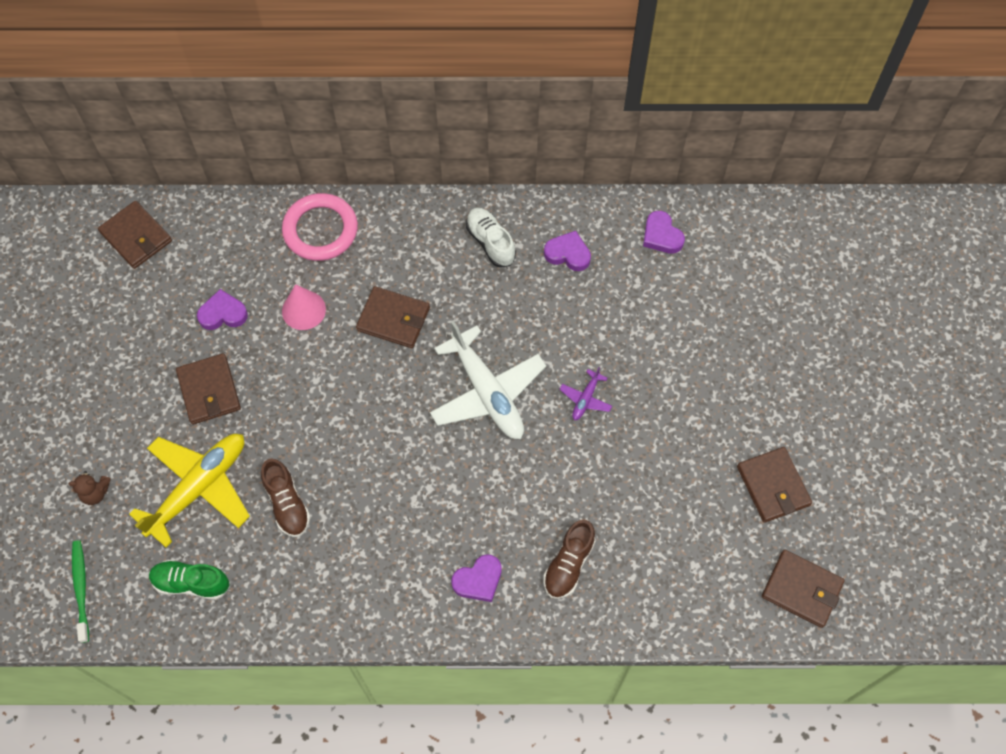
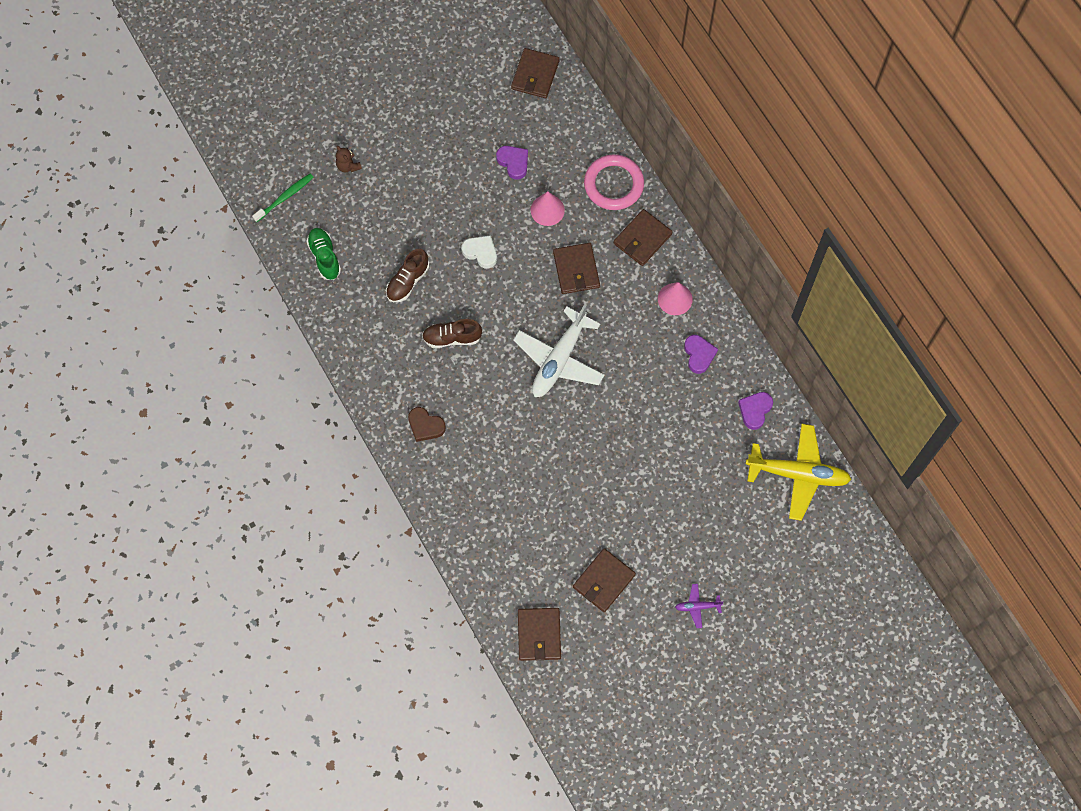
camera: 60 degrees right, 5 degrees up
(199, 487) = (387, 223): yellow plane -> yellow plane (798, 474)
(209, 390) = (455, 188): brown wallet -> brown wallet (642, 239)
(306, 405) = (480, 252): none -> white heart
(478, 580) = (425, 426): purple heart -> brown heart
(490, 242) = (675, 299): white shoe -> pink cone
(568, 564) = (469, 476): brown shoe -> brown shoe (452, 338)
(585, 399) = (593, 425): purple plane -> purple plane (697, 606)

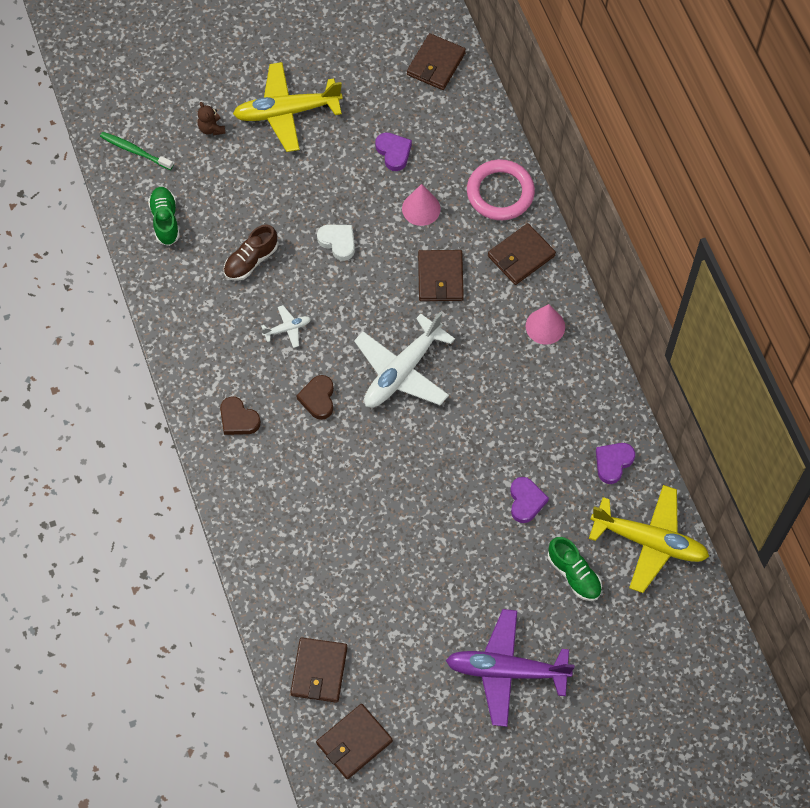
camera: 10 degrees right, 5 degrees down
(284, 197) = (135, 151): green toothbrush -> green toothbrush turned 120 degrees counterclockwise
(412, 140) = (286, 112): none -> yellow plane
(452, 338) = (287, 329): brown shoe -> white plane
(491, 396) = (318, 399): none -> brown heart
(603, 581) = (404, 623): brown wallet -> brown wallet (354, 742)
(697, 606) = (506, 670): purple plane -> purple plane, size x2.27
(699, 355) = (561, 391): purple heart -> purple heart (526, 501)
(739, 513) = (574, 574): none -> green shoe

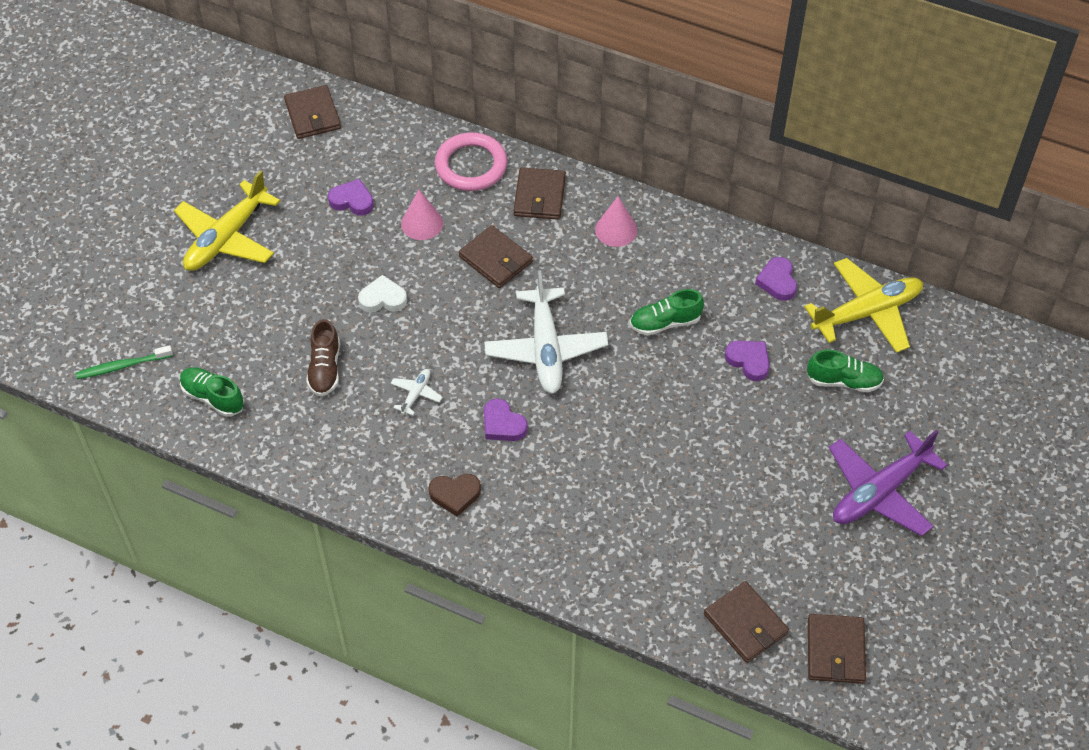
camera: 45 degrees left, 10 degrees down
(211, 128) = (173, 298): brown teddy bear -> none
(318, 399) = (503, 424): brown heart -> purple heart
(501, 423) = (665, 322): none -> green shoe

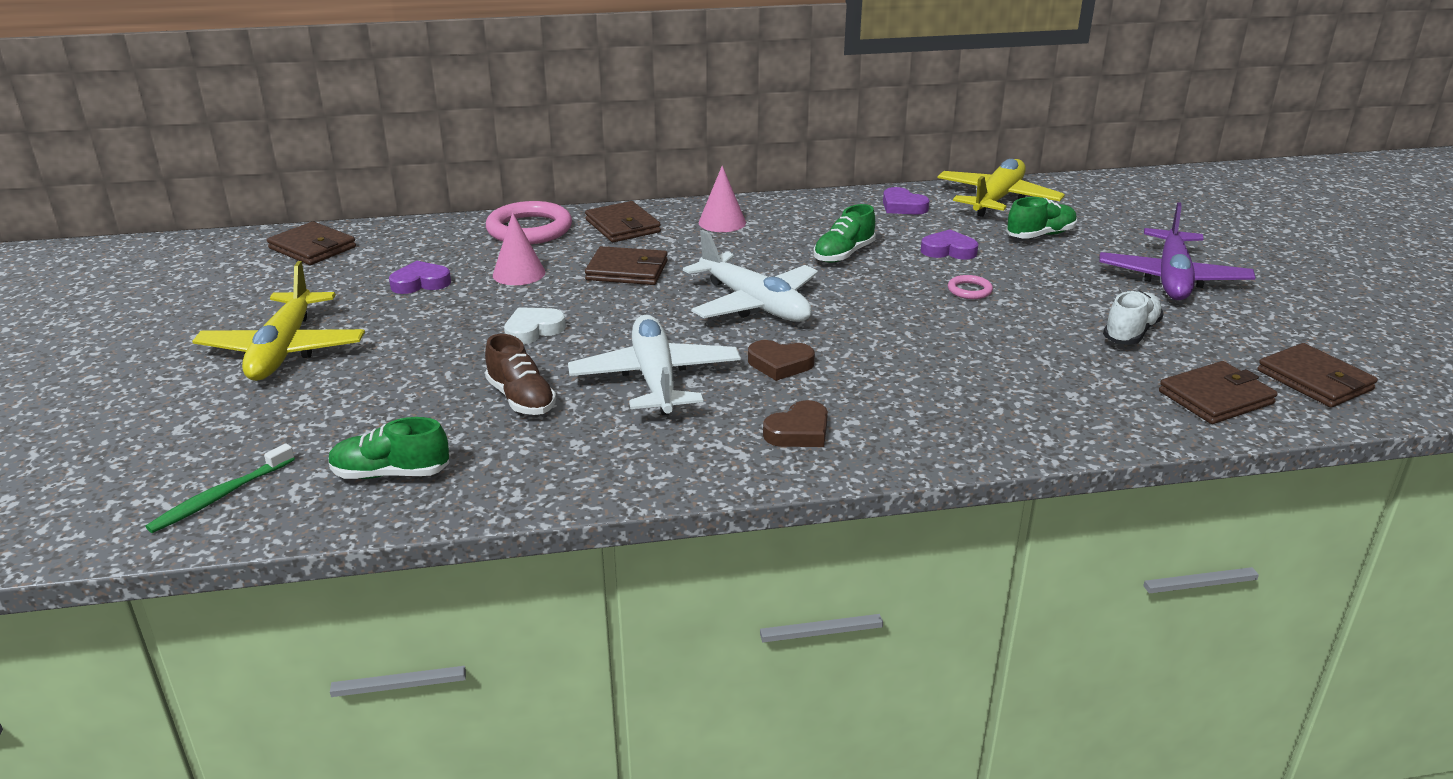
camera: 35 degrees left, 25 degrees down
(416, 394) = (655, 378): white plane -> white plane, size x2.27
(503, 424) = (780, 364): purple heart -> brown heart
(710, 418) = (969, 290): none -> pink ring
(745, 624) = (1216, 397): brown wallet -> brown wallet turned 45 degrees counterclockwise
(769, 530) = (1130, 333): none -> white shoe

